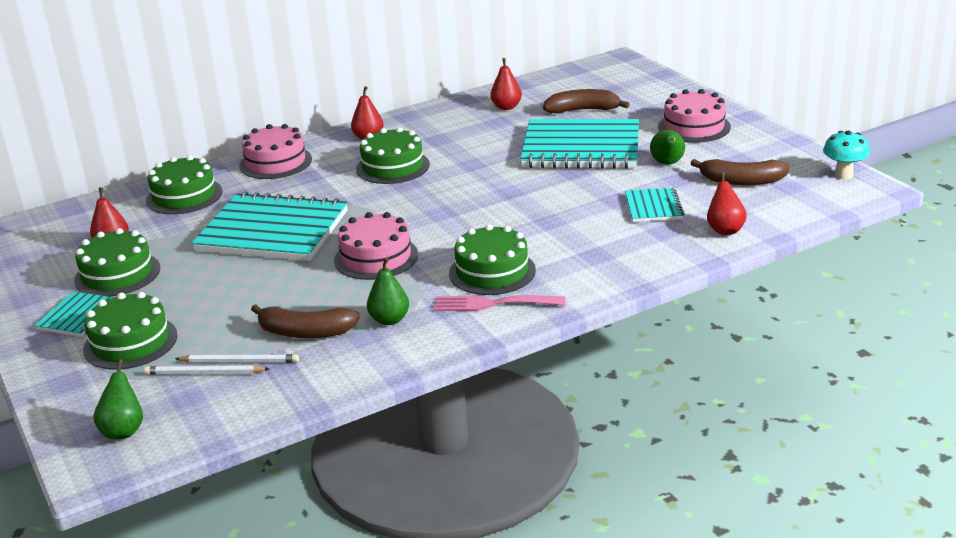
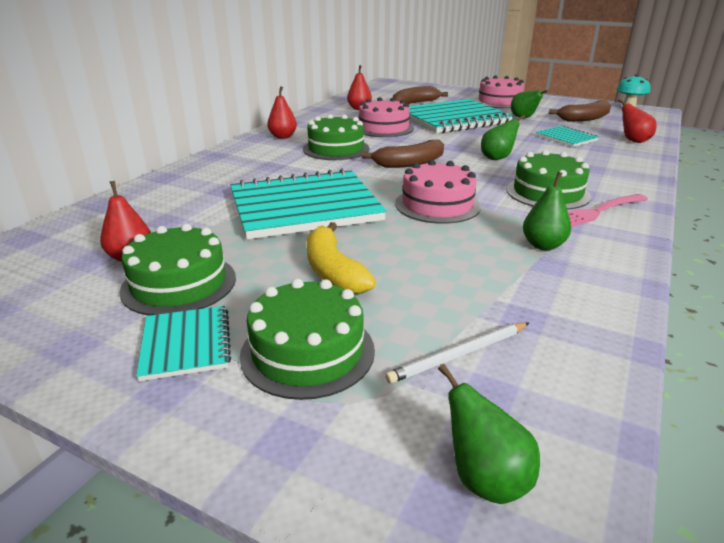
camera: 35 degrees left, 0 degrees up
(184, 196) = (162, 201): green cake -> none
(215, 294) = (333, 271): none -> yellow banana
(240, 361) = (477, 327): white pencil -> none
(275, 162) = (223, 163): pink cake -> pink cake (383, 128)
(305, 332) = (490, 278): brown banana -> brown banana (409, 163)
(524, 217) = (497, 158): none -> green pear

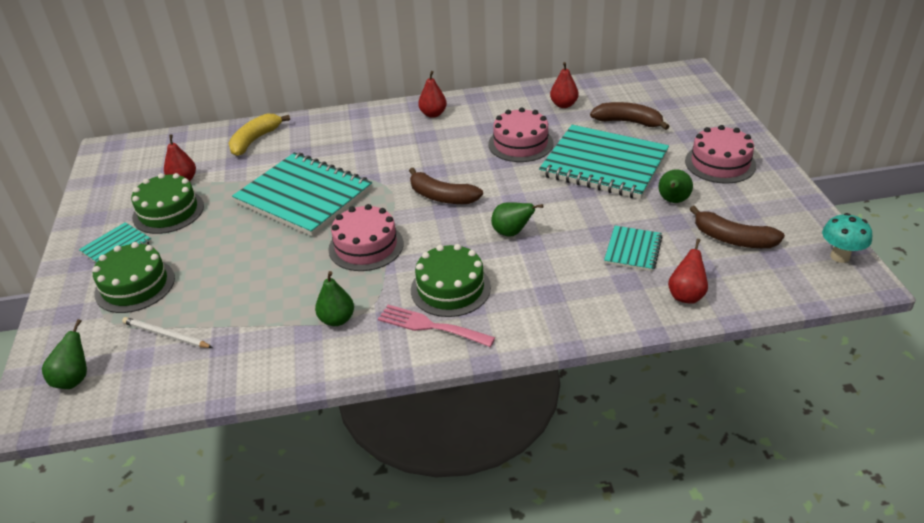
camera: 55 degrees right, 10 degrees up
(333, 271) = (224, 252): yellow banana -> yellow banana (255, 140)
(336, 149) = (434, 149): green cake -> none

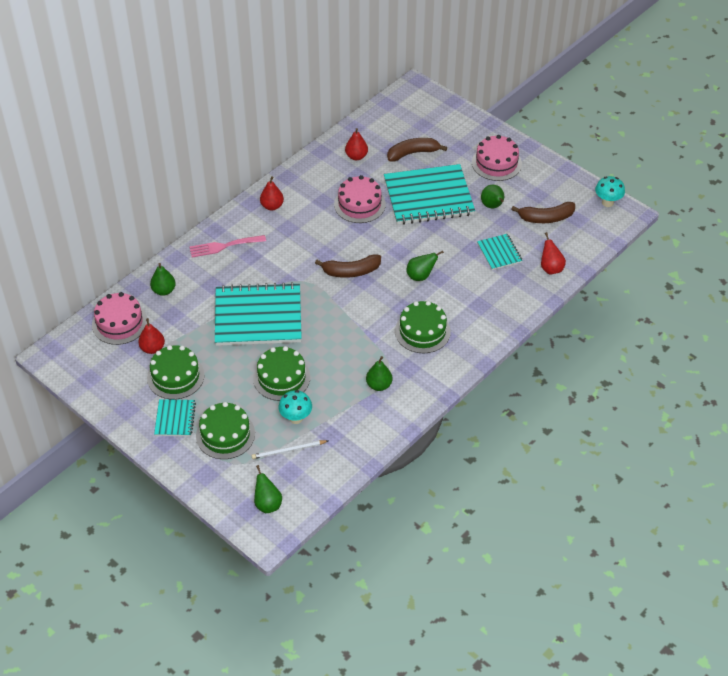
camera: 40 degrees left, 10 degrees up
(215, 307) = (296, 418): none -> turquoise mushroom
(253, 260) = (281, 377): none -> green cake
(255, 140) = (164, 290): yellow banana -> green pear
(366, 246) = (342, 331): pink cake -> pink cake (119, 323)
(430, 326) = (435, 360): pink fork -> pink fork (224, 246)

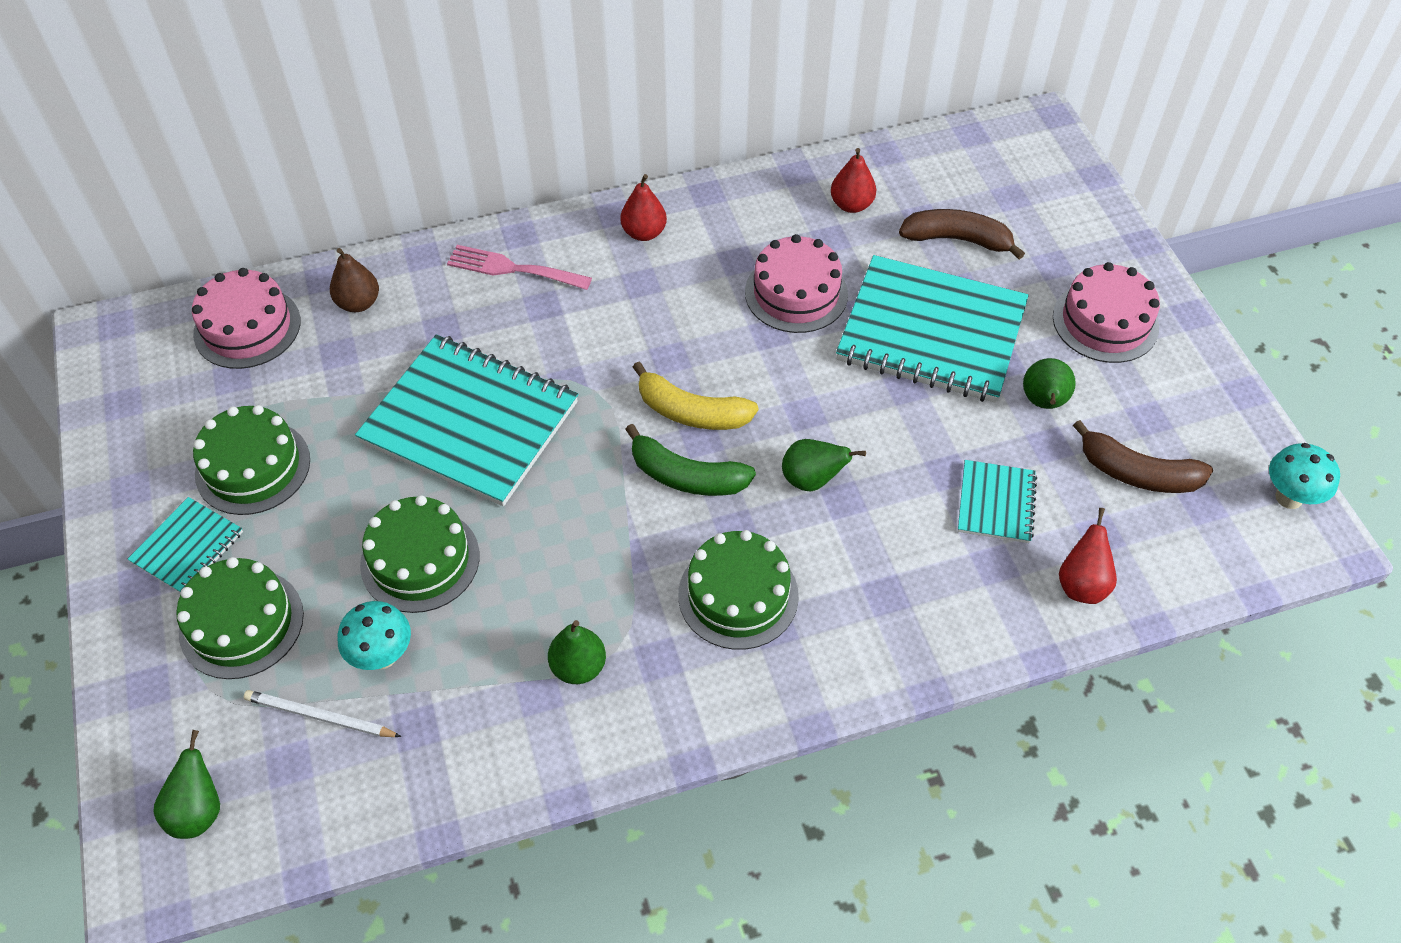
camera: 30 degrees right, 5 degrees up
(152, 348) = (259, 397): red pear -> none
(164, 290) = (358, 303): green pear -> brown pear
(351, 271) = (691, 412): brown banana -> yellow banana
(368, 297) = (686, 476): none -> green banana

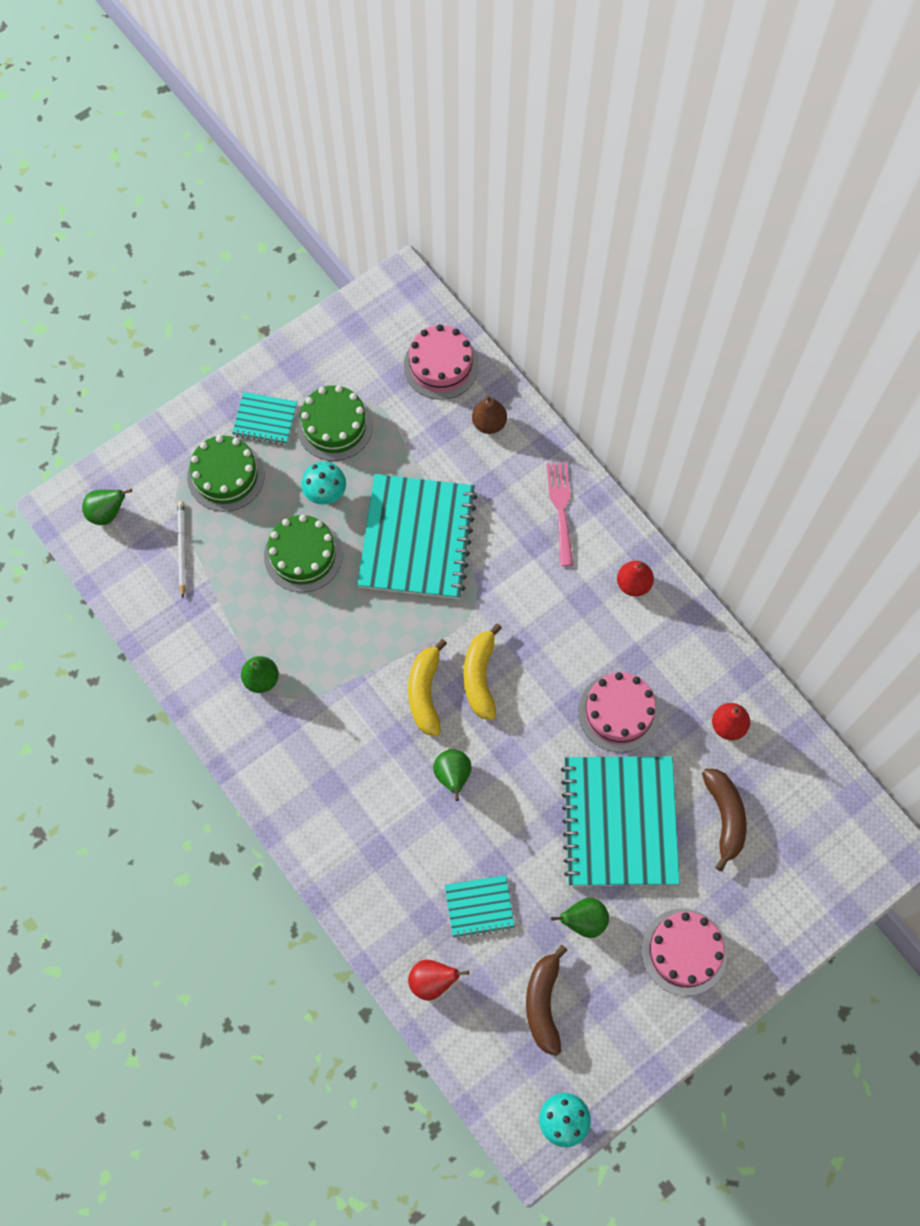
camera: 70 degrees right, 15 degrees up
(382, 656) = (231, 564): turquoise mushroom -> turquoise mushroom (325, 494)
(686, 476) = (425, 692): green banana -> yellow banana
(738, 595) = (345, 757): green cake -> none

